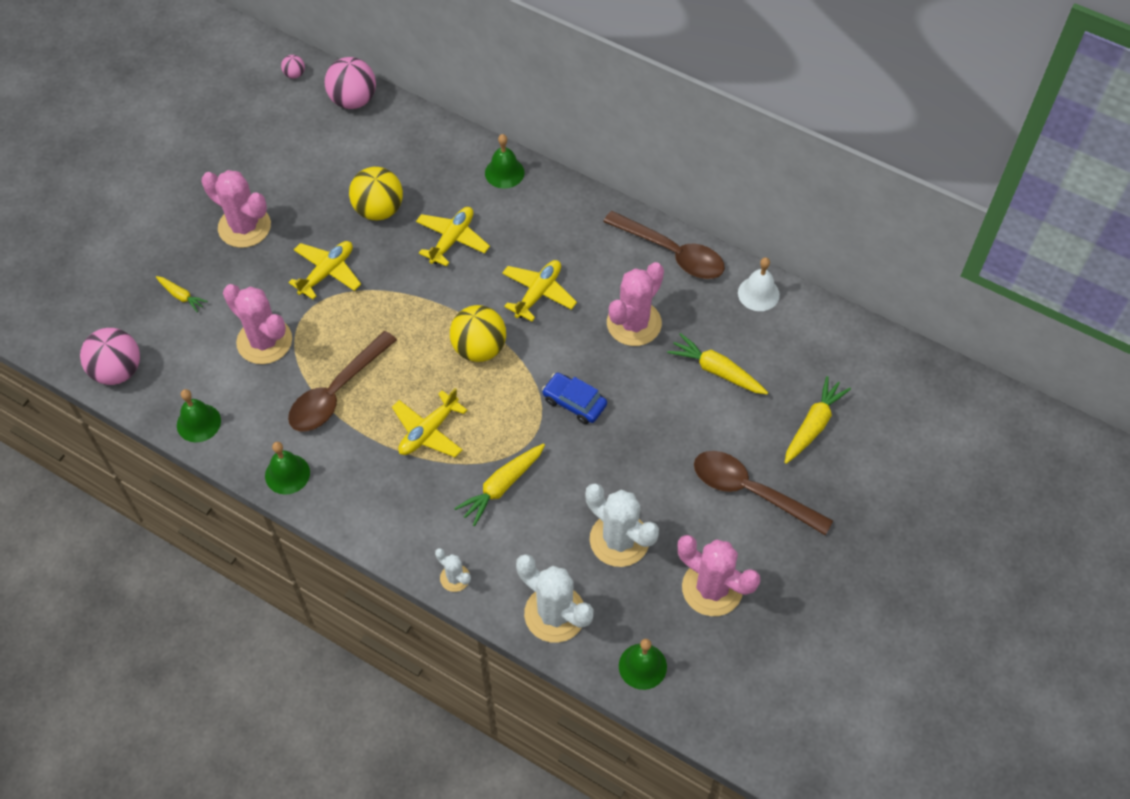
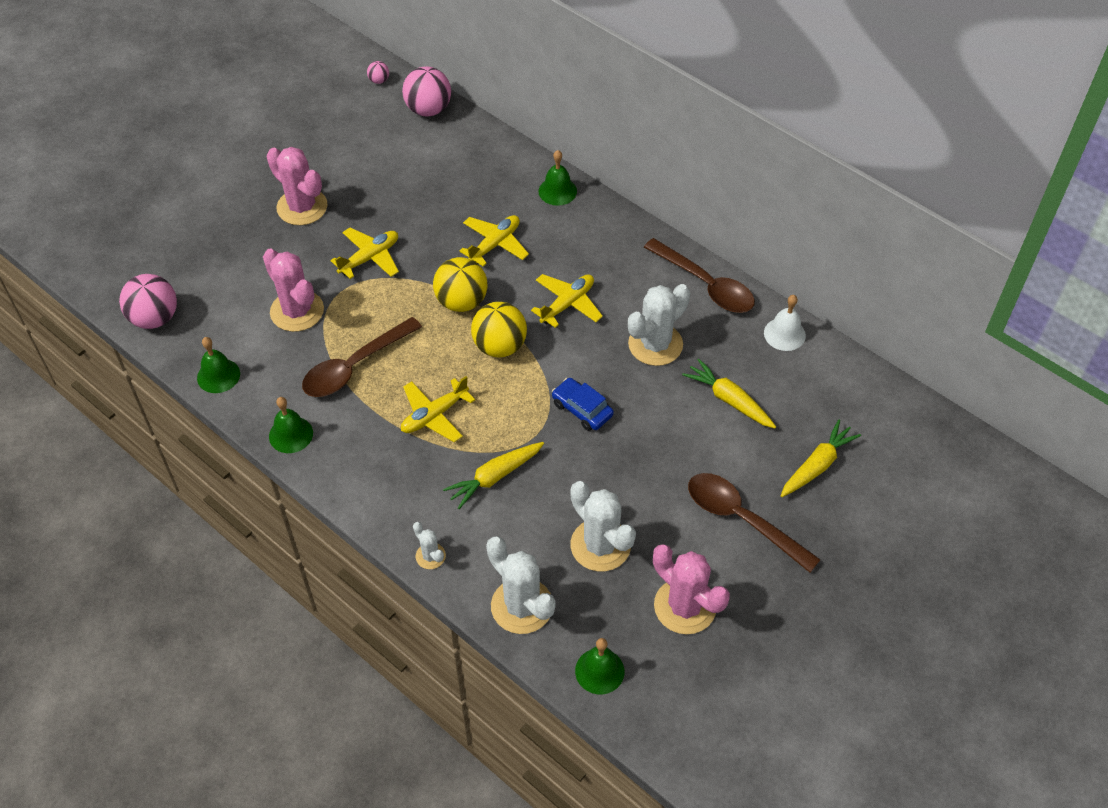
camera: 10 degrees right, 5 degrees down
(181, 296) = (229, 260): yellow carrot -> none
(378, 210) = (431, 208): yellow ball -> yellow ball (461, 301)
(634, 323) = (655, 344): pink cactus -> white cactus

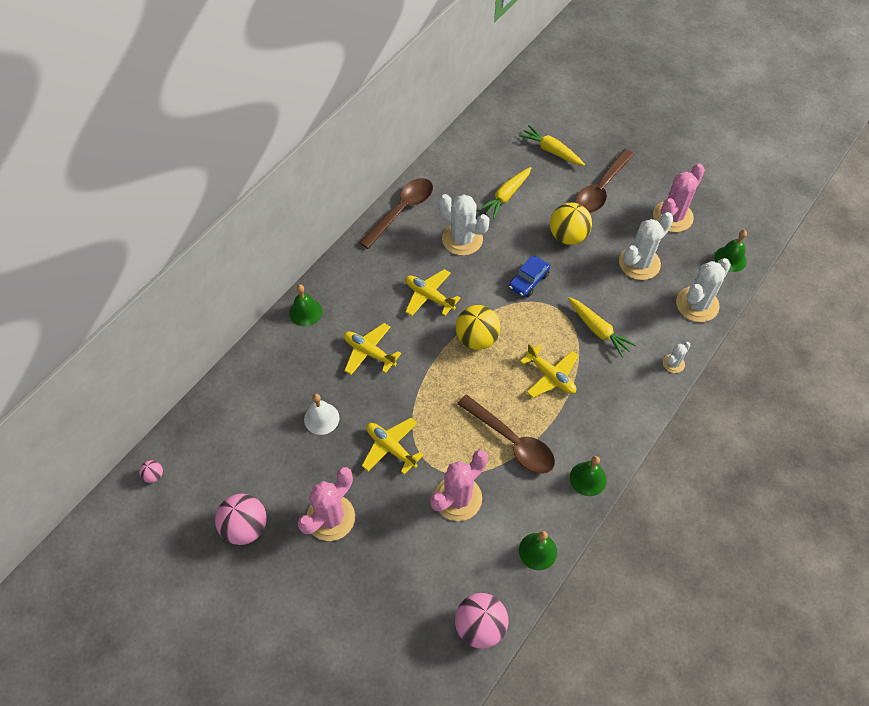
camera: 95 degrees left, 5 degrees up
(428, 109) = (199, 425): pink ball -> pink ball (245, 527)
(461, 301) = (434, 370): yellow ball -> yellow ball (568, 236)
(784, 334) = (443, 166): white bell -> white bell (321, 418)

